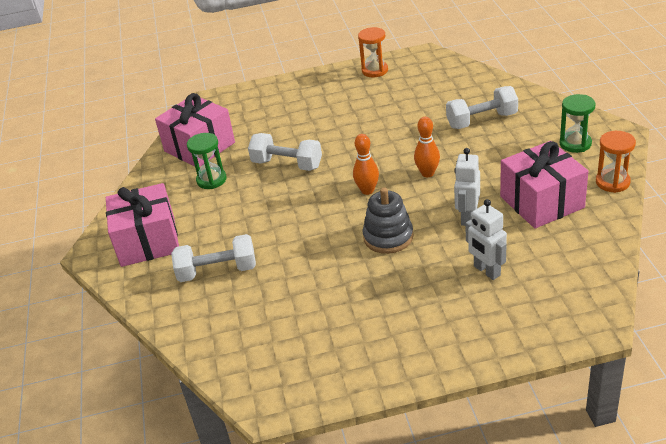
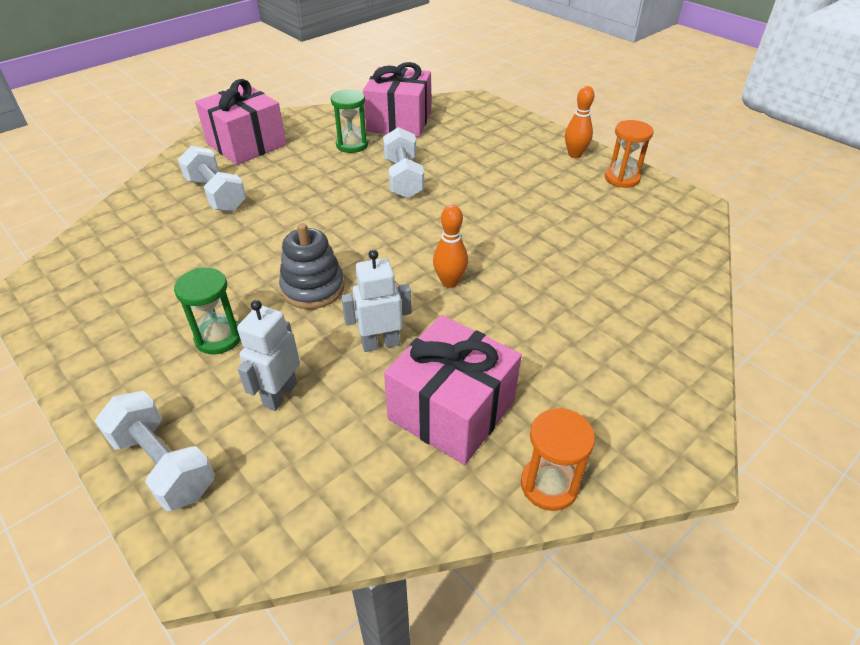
camera: 55 degrees right, 5 degrees up
(367, 190) = (389, 246): orange bowling pin -> orange bowling pin (575, 154)
(481, 120) = (595, 295): white dumbbell -> white dumbbell (163, 464)
(575, 143) = (616, 410): green hourglass -> green hourglass (219, 338)

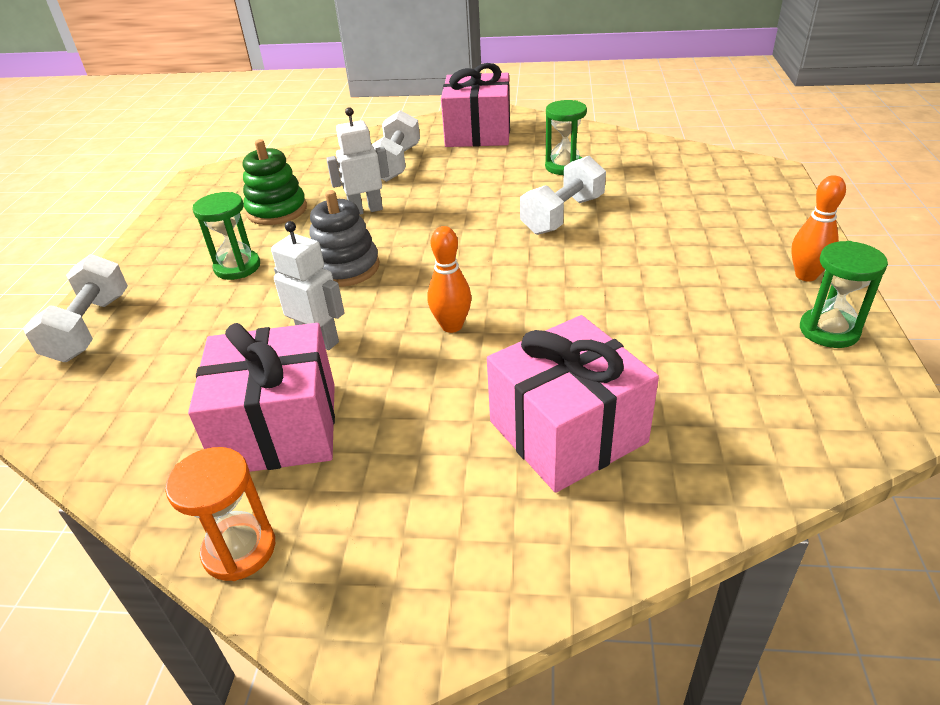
camera: 50 degrees right, 5 degrees down
(171, 278) = (277, 210): none -> green stacking toy
(280, 394) = (205, 330): white robot -> white robot (366, 210)
(399, 121) = (645, 162): pink gift -> pink gift (567, 431)
(622, 178) = (829, 331): orange hourglass -> green hourglass

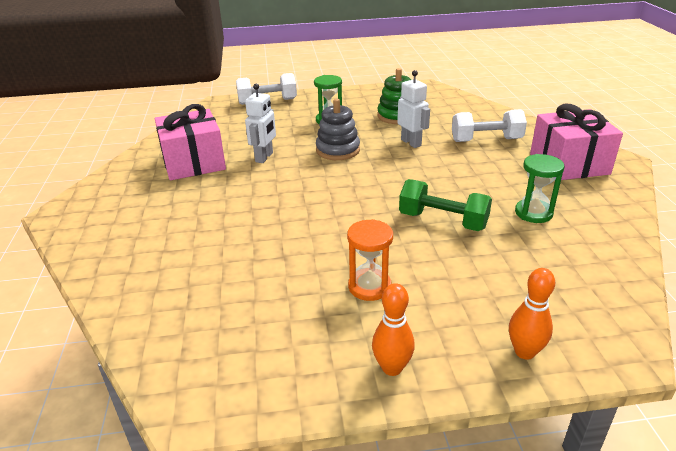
camera: 75 degrees right, 5 degrees down
(239, 549) = (120, 171): orange hourglass -> orange hourglass (369, 286)
(452, 326) = (283, 195): orange bowling pin -> orange bowling pin (524, 352)
(562, 215) = (443, 221): white dumbbell -> green dumbbell
(567, 431) = (184, 248): pink gift -> none
(829, 331) = (302, 376): green hourglass -> none

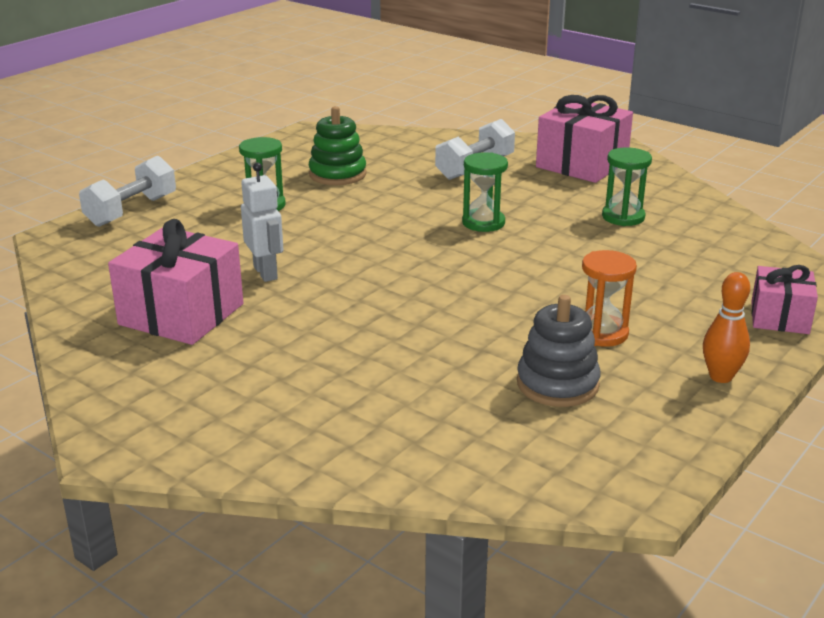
camera: 45 degrees left, 5 degrees down
(338, 150) = (339, 233): grey stacking toy -> grey stacking toy (557, 384)
(411, 143) = (405, 196): white robot -> none
(428, 177) = (483, 223): none -> green hourglass
(443, 221) = (565, 255): green dumbbell -> none
(524, 352) = (779, 317): orange bowling pin -> pink gift

